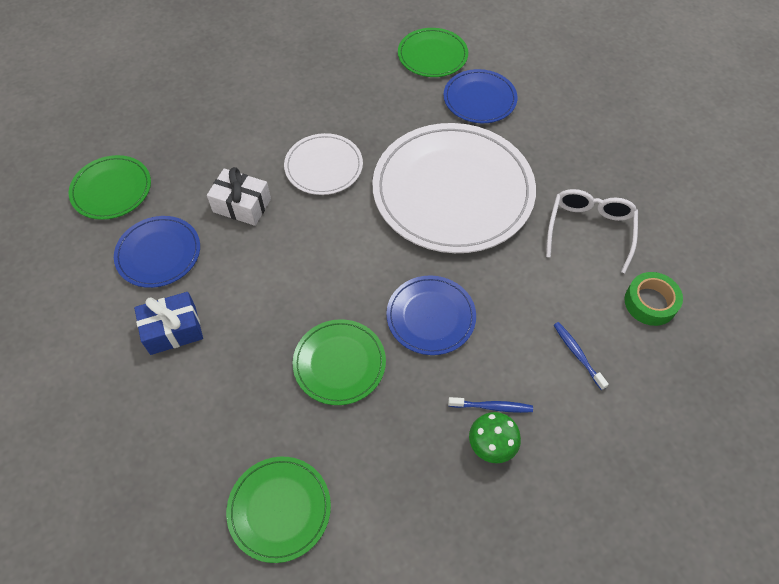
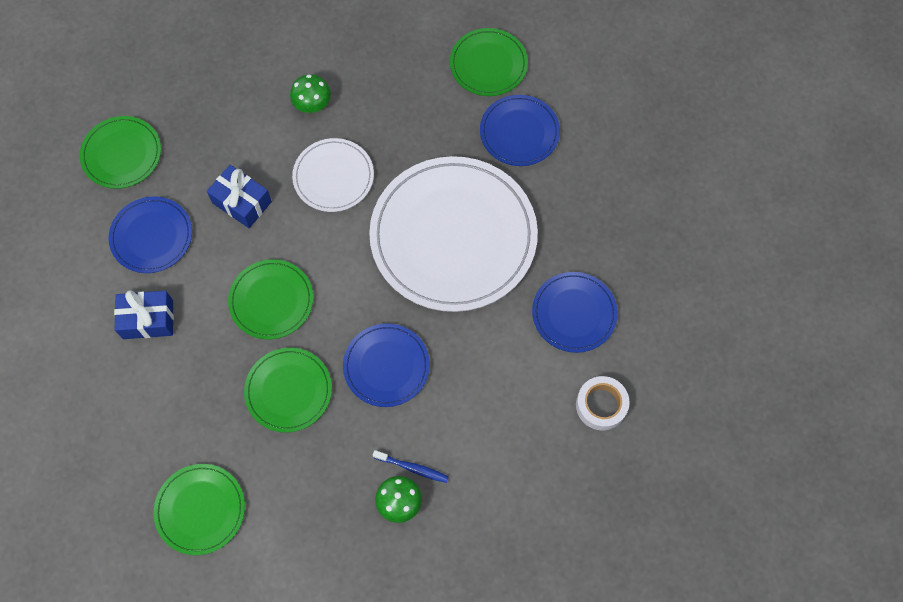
camera: 15 degrees right, 10 degrees up
(242, 205) = (242, 202): white gift -> blue gift
(286, 114) = (312, 104): none -> green mushroom
(296, 284) = (271, 300): none -> green plate
(577, 354) = (510, 439): blue toothbrush -> none
(589, 230) = (574, 313): white glasses -> blue plate
(650, 302) = (601, 405): green tape -> white tape

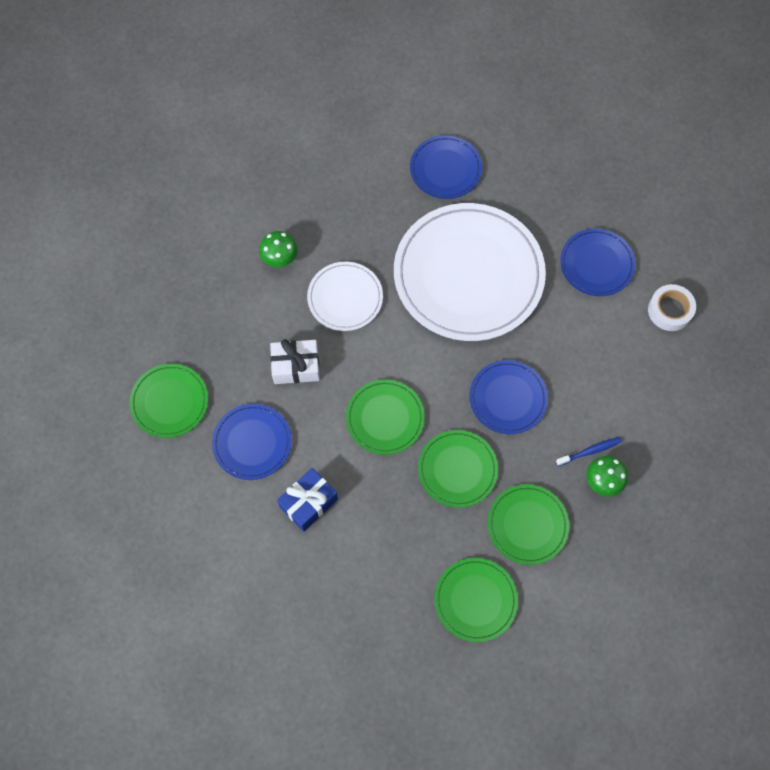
camera: 40 degrees left, 0 degrees up
(242, 202) = (296, 366): blue gift -> white gift
(488, 64) = (379, 137): green plate -> green plate (527, 525)

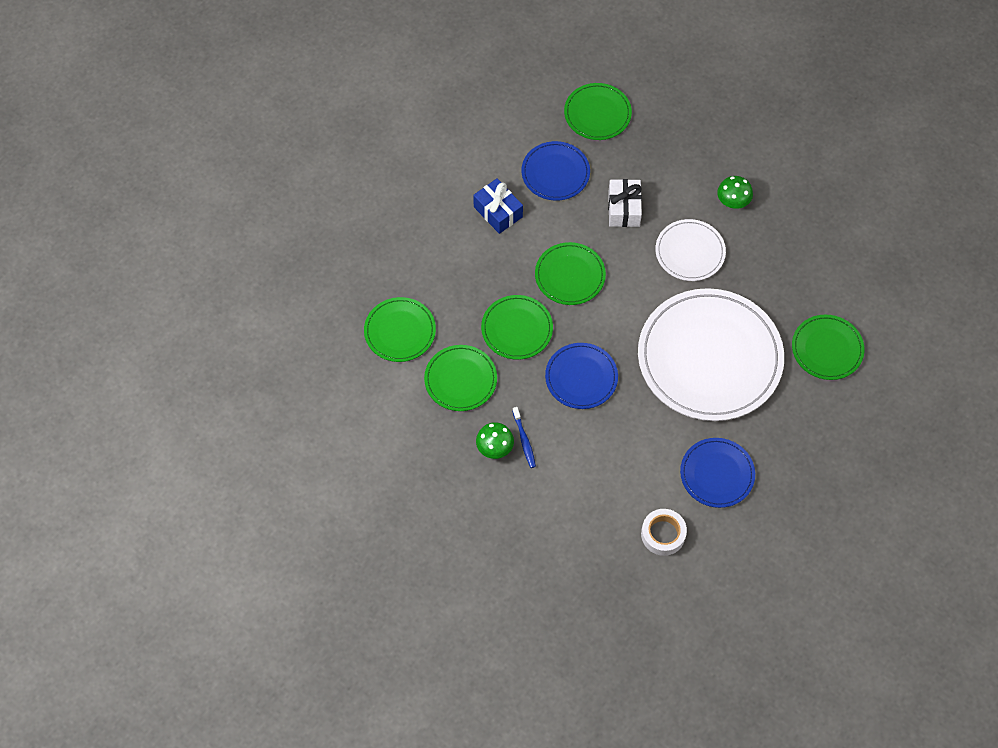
camera: 95 degrees right, 5 degrees down
(445, 169) = (827, 349): blue plate -> green plate

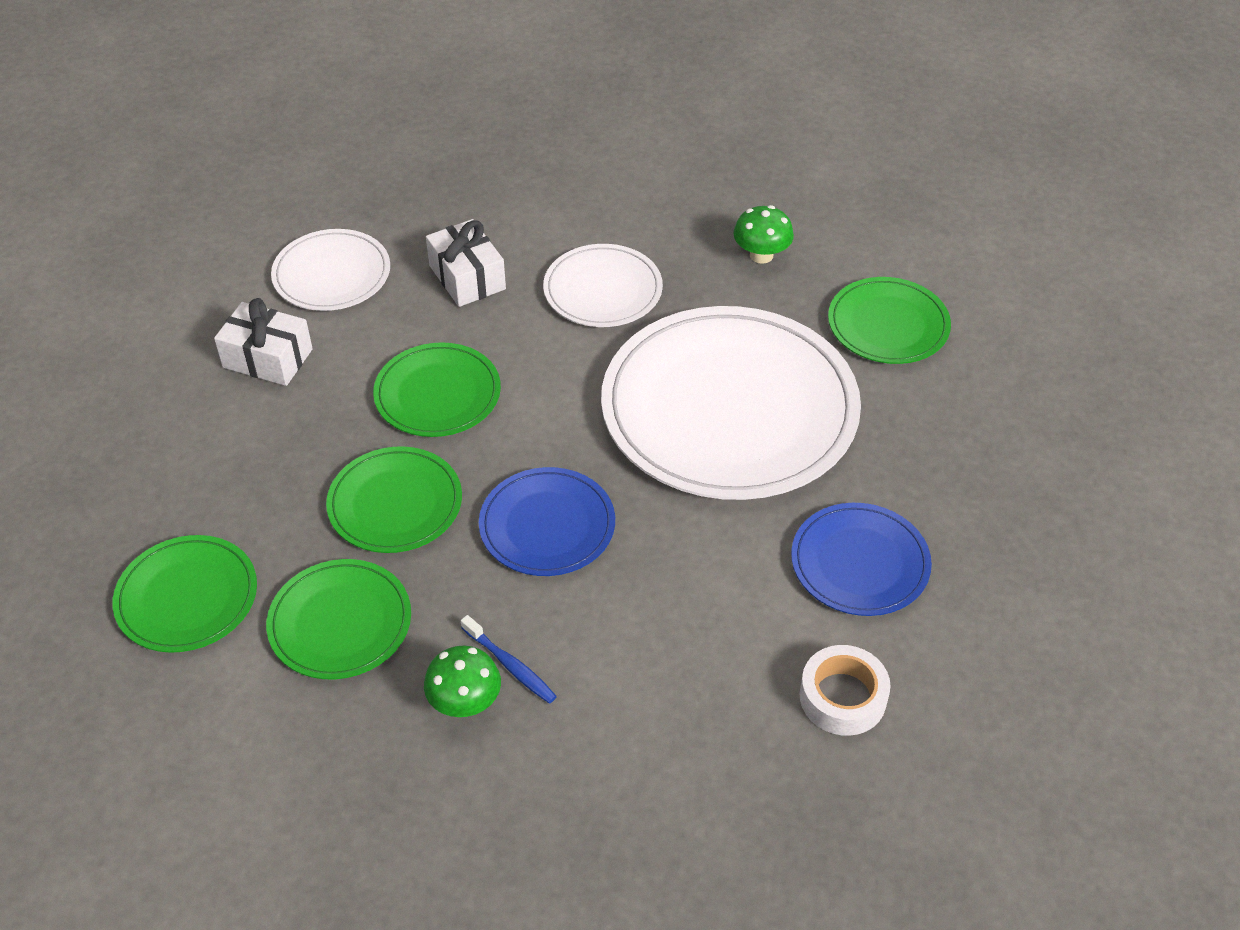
camera: 30 degrees left, 15 degrees down
(498, 212) = (267, 358): blue gift -> white gift
(555, 173) = (332, 274): blue plate -> white plate
(597, 113) = (352, 182): green plate -> none
(733, 201) = (621, 208): green mushroom -> green mushroom (761, 255)

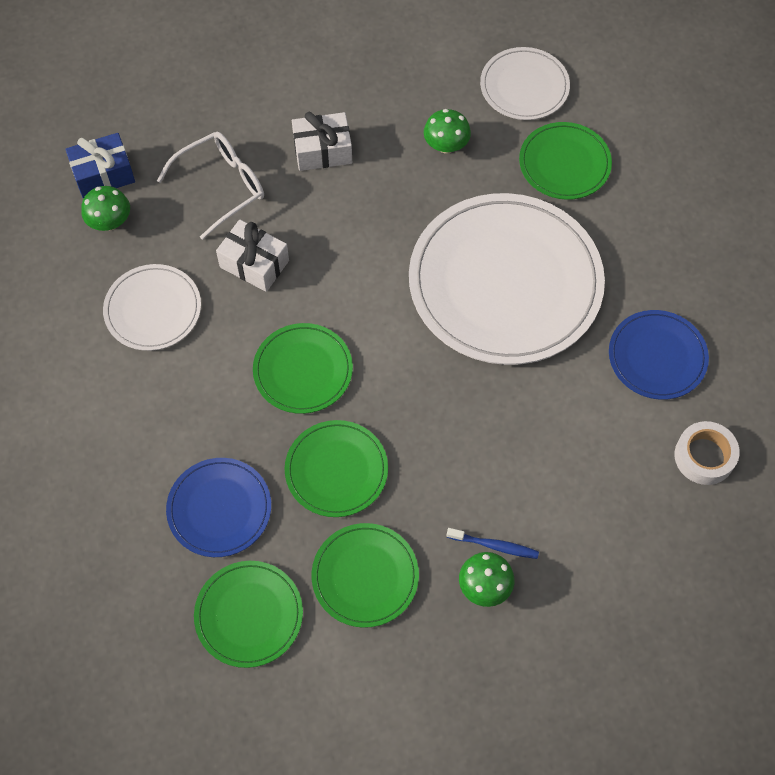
camera: 30 degrees left, 15 degrees up
(267, 358) = (160, 403): white gift -> white gift (322, 151)
(355, 184) = (110, 222): none -> green mushroom
(383, 143) = (103, 174): none -> blue gift
(491, 198) = (222, 186): none -> white glasses
(547, 525) = (448, 433): blue plate -> blue plate (219, 509)
(603, 290) = (357, 227): white plate -> white plate (524, 86)

